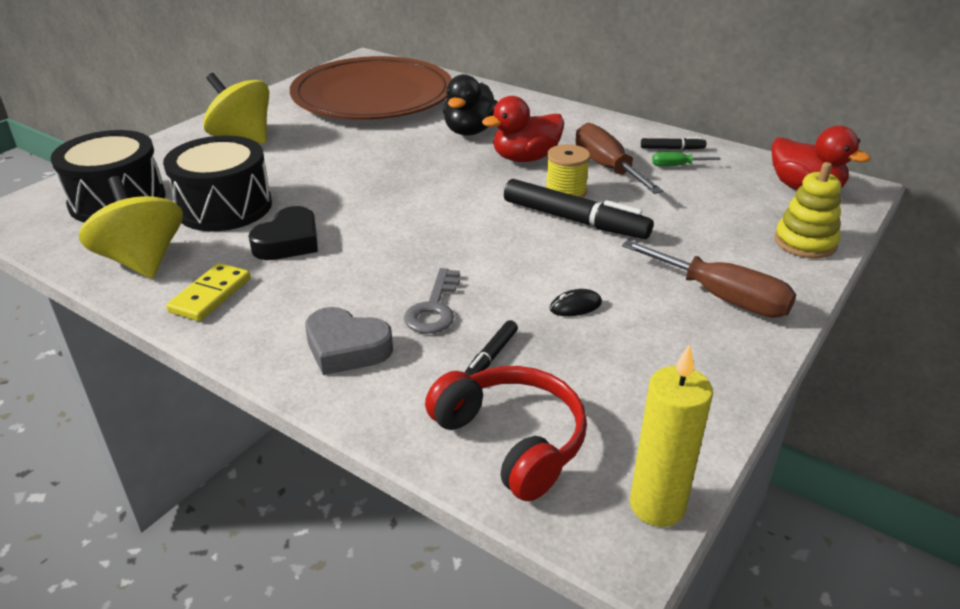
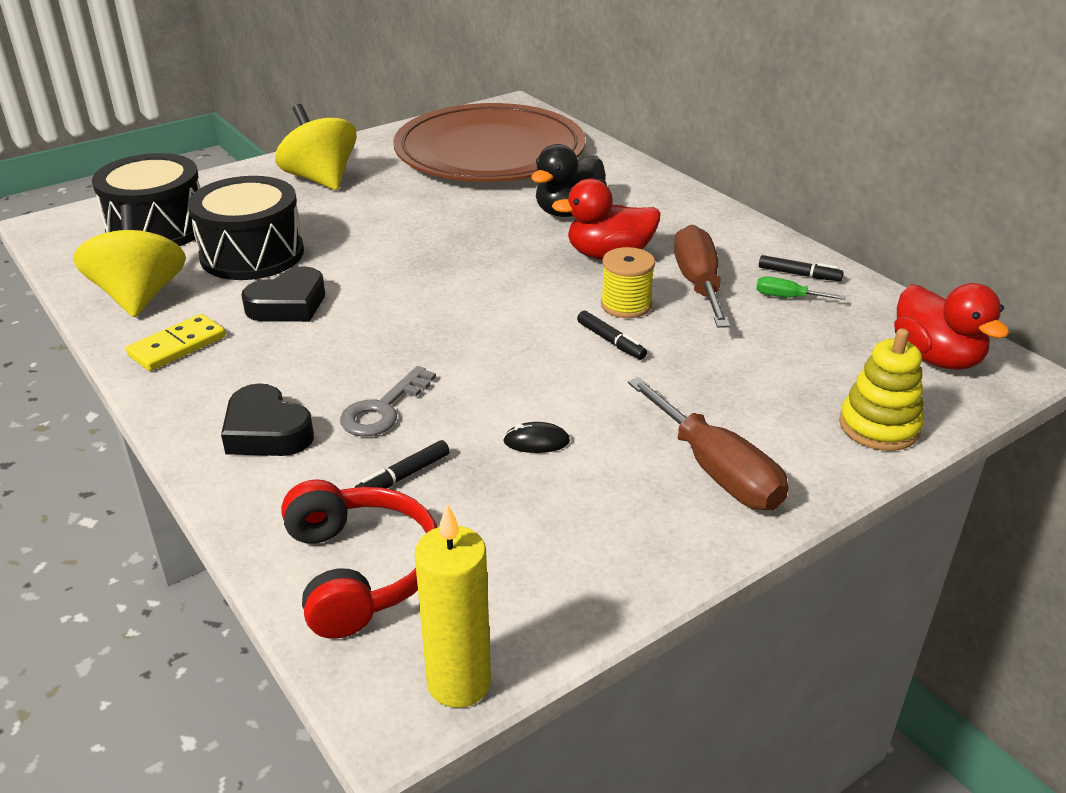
camera: 20 degrees right, 0 degrees up
(346, 348) = (266, 432): grey heart -> black heart
(574, 220) = (611, 341): black marker -> black marker, size x0.48

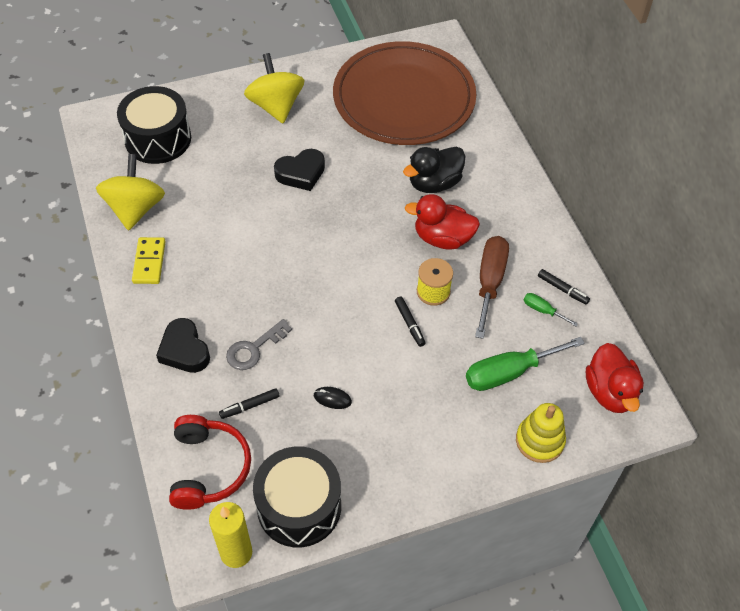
camera: 15 degrees right, 20 degrees up
(177, 346) = (149, 262): yellow domino -> yellow domino turned 60 degrees counterclockwise
(252, 254) = (212, 181): black drum -> black drum (299, 506)
(288, 305) = (222, 239): black heart -> black heart (301, 173)
(716, 470) = (426, 449): brown screwdriver -> none
(784, 364) = (509, 372): none -> green screwdriver

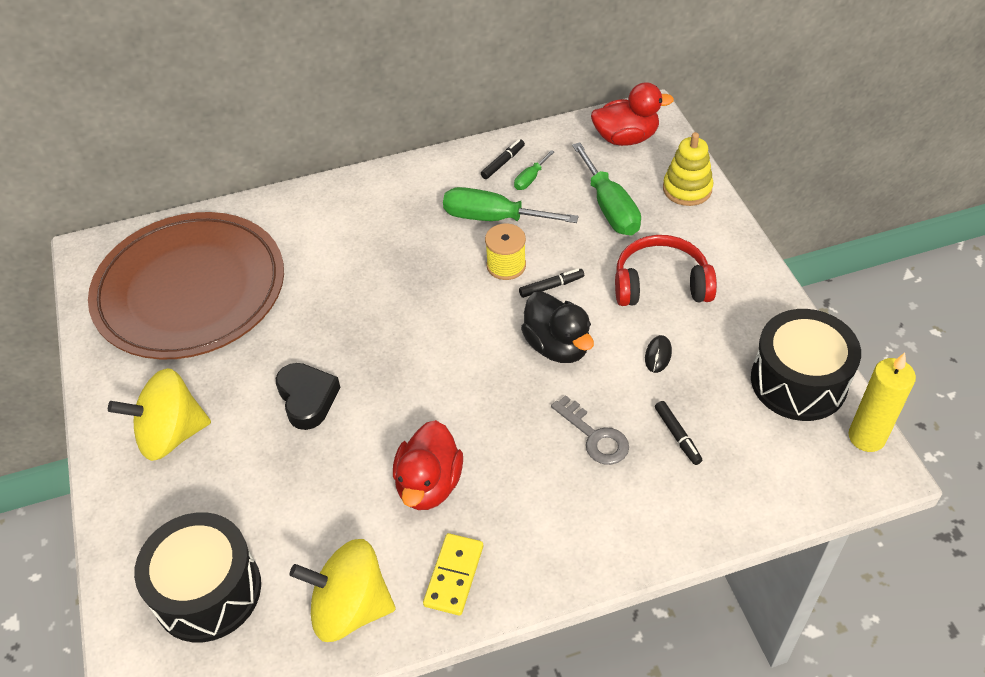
camera: 85 degrees left, 5 degrees down
(149, 262) = (454, 575): yellow domino -> yellow domino turned 75 degrees counterclockwise
(184, 350) = (602, 515): black heart -> none
(208, 468) = (767, 473): red headphones -> red headphones (661, 284)
(434, 183) = (342, 262): black duck -> black duck (557, 346)
(442, 238) = (428, 256): red duck -> red duck (429, 484)
(489, 282) = (493, 218): brown screwdriver -> green screwdriver

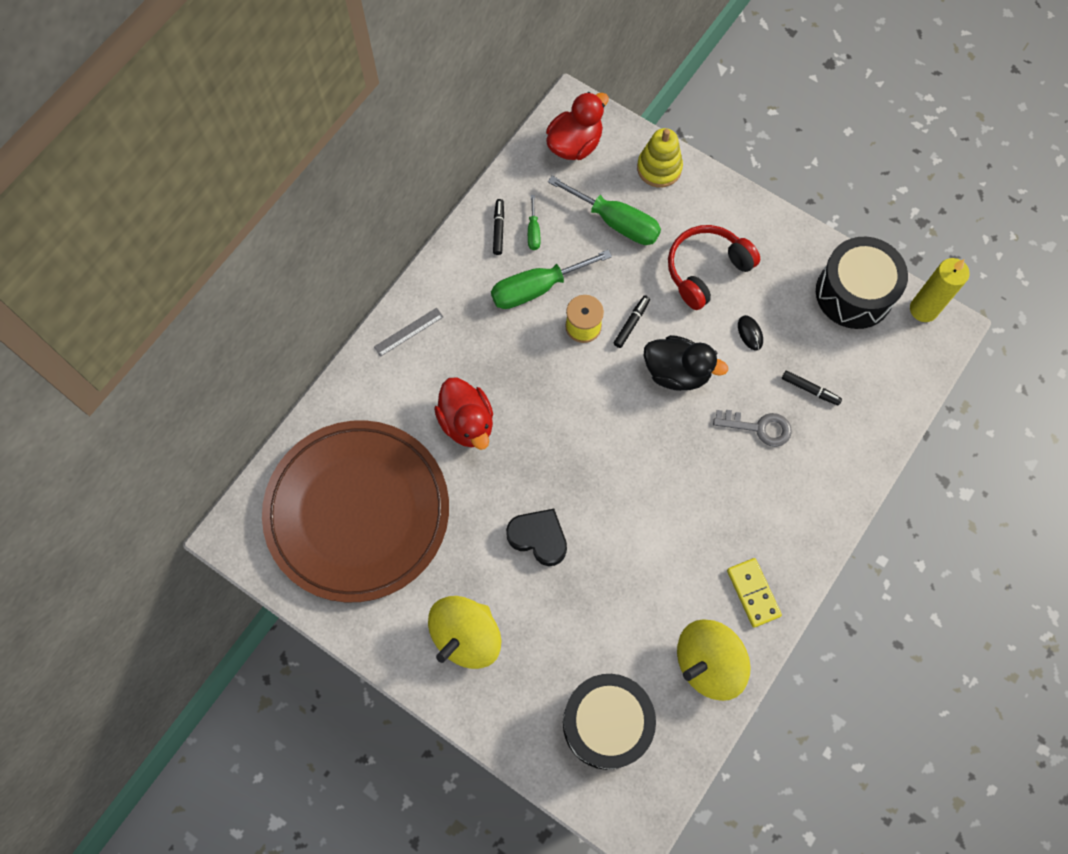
camera: 40 degrees left, 20 degrees up
(360, 193) = (408, 332): none -> grey ruler
(429, 484) = (682, 541): red duck -> red duck (467, 422)

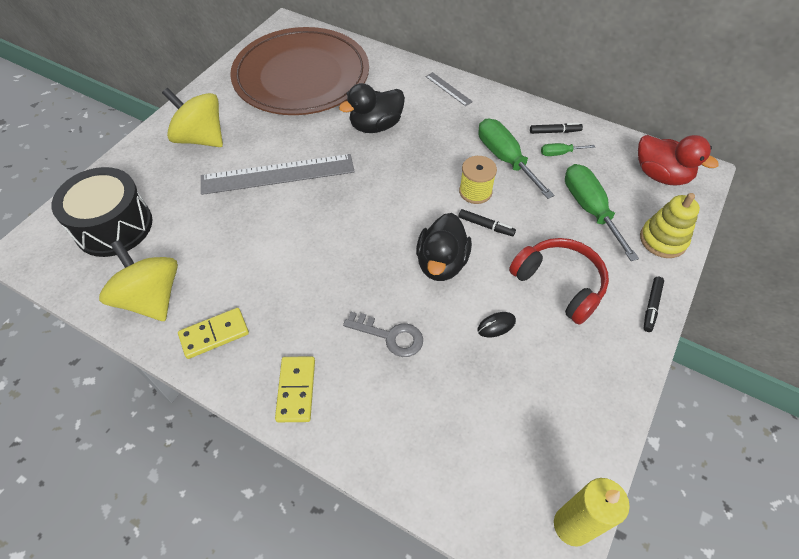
camera: 85 degrees right, 15 degrees down
(467, 422) = (376, 126): red duck -> black duck
(538, 538) = (278, 174): black heart -> grey ruler
(616, 222) = (589, 209): green screwdriver -> green screwdriver turned 135 degrees clockwise
(759, 427) = (390, 336): grey key -> grey key turned 75 degrees counterclockwise
(810, 390) = (439, 386): black marker -> black marker (651, 306)
(813, 513) = (296, 390): none -> yellow domino
(854, 293) = (572, 435): black drum -> none

